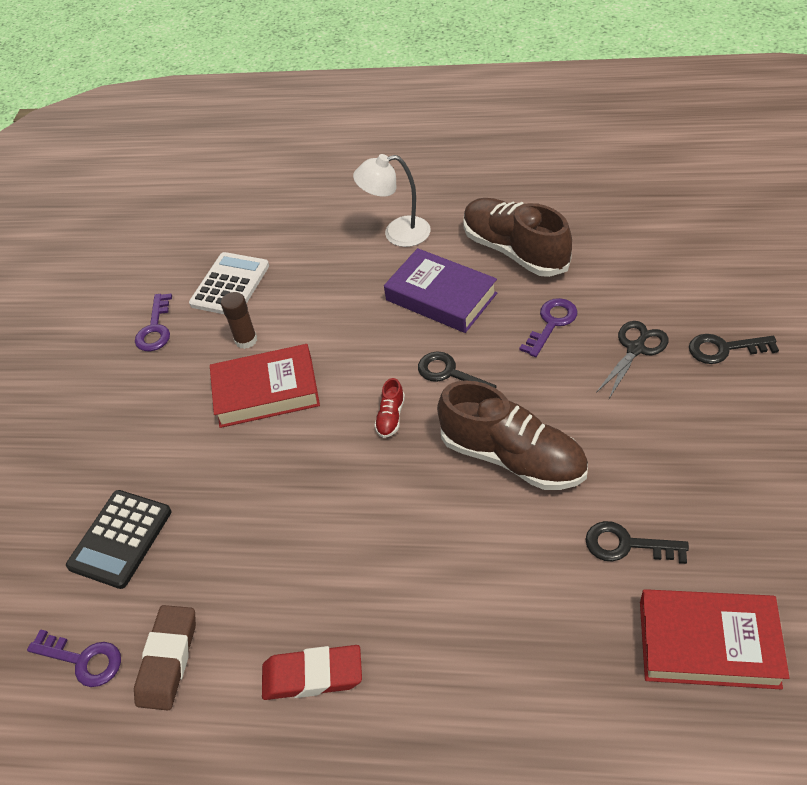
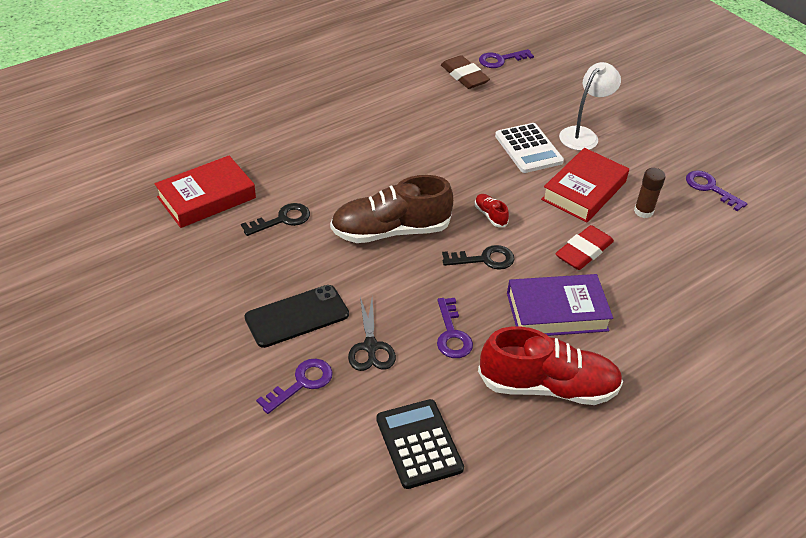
camera: 130 degrees right, 5 degrees down
(120, 539) = (553, 97): black calculator -> black calculator (419, 444)
(230, 285) = (714, 239): white calculator -> white calculator (528, 149)
(312, 676) = (392, 100): red eraser -> red eraser (583, 251)
(397, 233) = (661, 349): white lamp -> white lamp (583, 135)
(515, 251) = (547, 386): brown shoe -> red shoe
(688, 413) = (297, 316): none -> black phone
(724, 349) = (302, 383): black key -> purple key

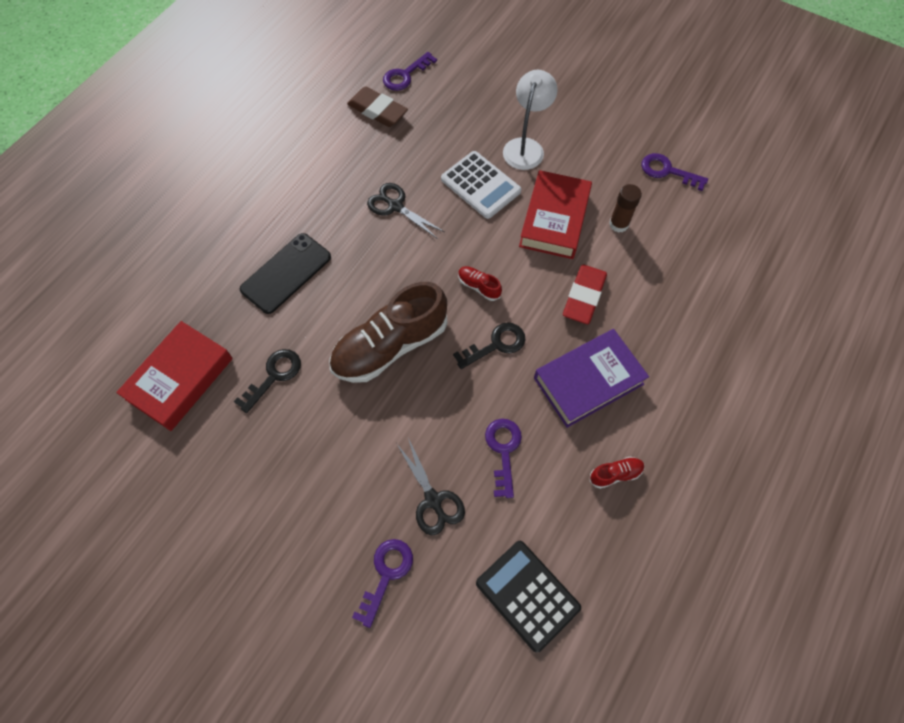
camera: 20 degrees left, 20 degrees up
(297, 316) = (344, 494): black phone -> black phone (286, 273)
(446, 141) = (395, 206): none -> black scissors
(452, 334) = (503, 450): purple key -> purple key turned 150 degrees counterclockwise
(547, 386) = (615, 474): red shoe -> red shoe, size x0.41

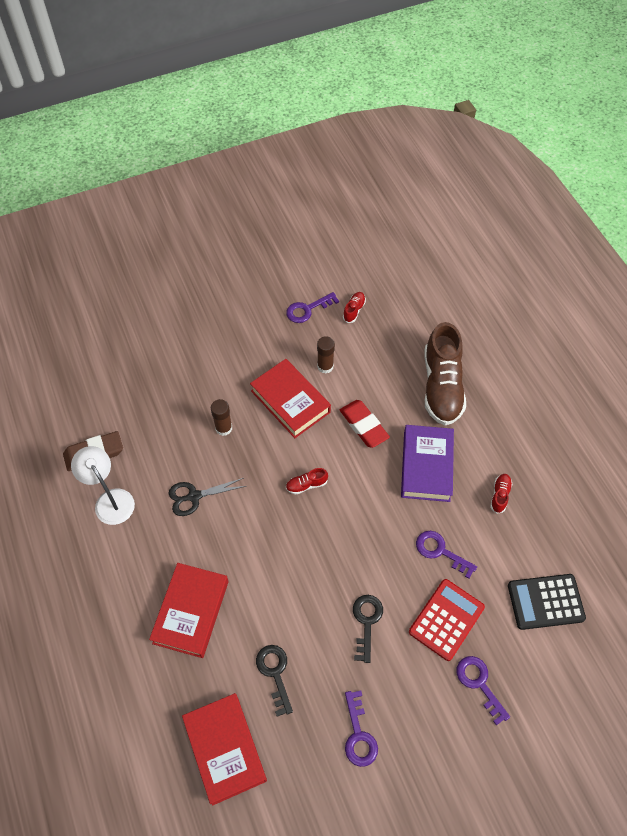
camera: 55 degrees left, 5 degrees down
(286, 273) = (191, 612): black phone -> red book
(390, 346) = (310, 574): brown shoe -> brown shoe (441, 386)
(405, 75) = (77, 412): purple key -> purple key (358, 735)
(433, 500) = (446, 619): black scissors -> red calculator
(480, 185) = (223, 428): white calculator -> brown glue stick
(496, 345) = (360, 504): black key -> black key (366, 622)
(526, 147) = (215, 377): white lamp -> white lamp (110, 500)
(705, 209) = (354, 310): none -> red shoe

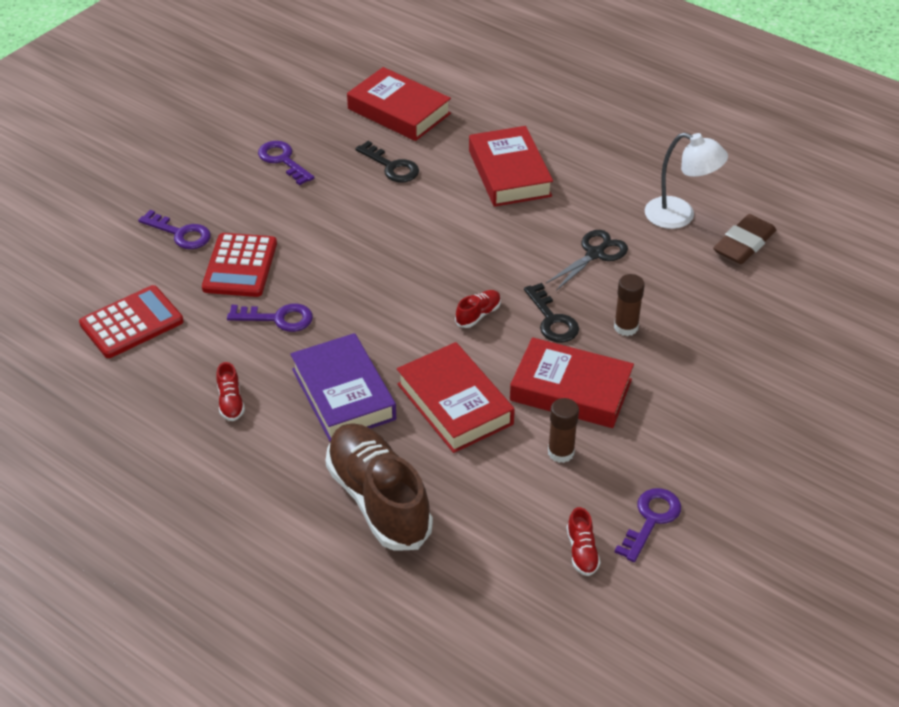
camera: 150 degrees right, 15 degrees down
(363, 426) = (454, 404): red eraser -> red book
(366, 622) = (325, 232): black key -> black key (552, 320)
(545, 602) = (131, 323): black calculator -> red calculator

